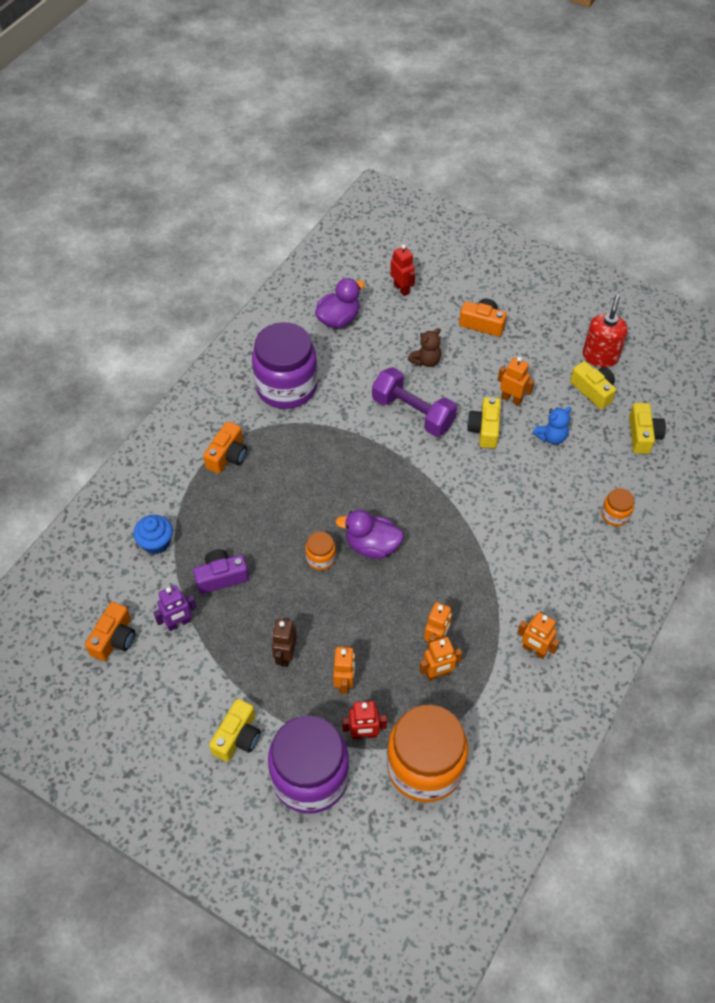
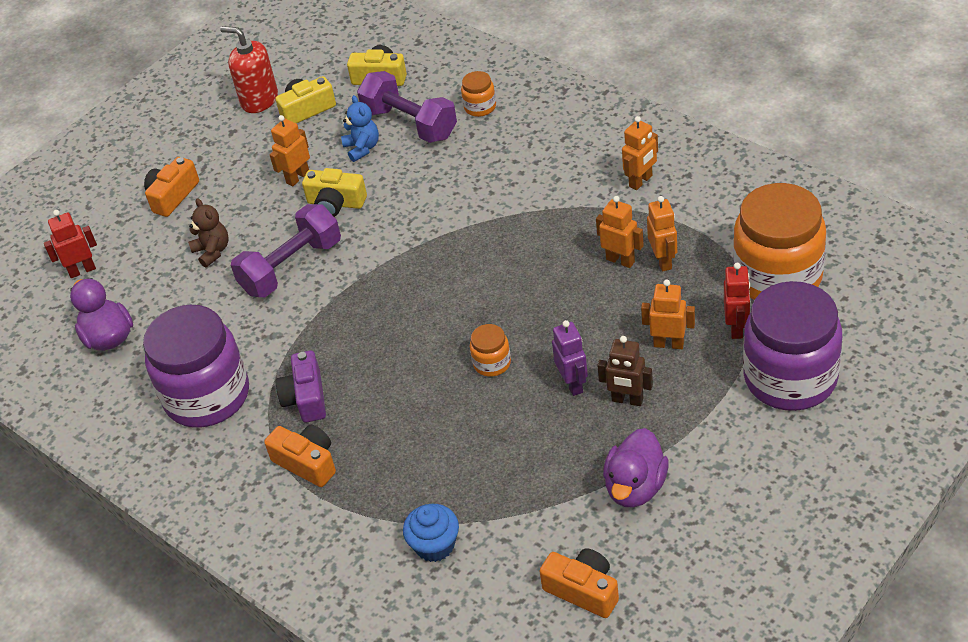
camera: 75 degrees left, 10 degrees down
(179, 623) = (568, 515): purple robot -> purple robot (573, 384)
(221, 577) = (503, 468): purple camera -> purple camera (306, 398)
(238, 737) = (736, 448): yellow camera -> none
(372, 546) = (482, 313): purple duck -> purple duck (635, 487)
(586, 466) = (410, 124): none -> purple dumbbell

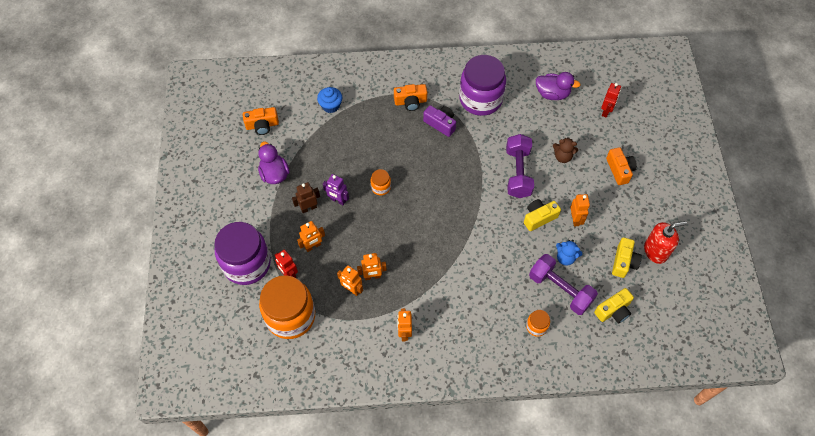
camera: 130 degrees right, 15 degrees up
(410, 124) = (560, 290): purple dumbbell -> purple dumbbell turned 45 degrees clockwise

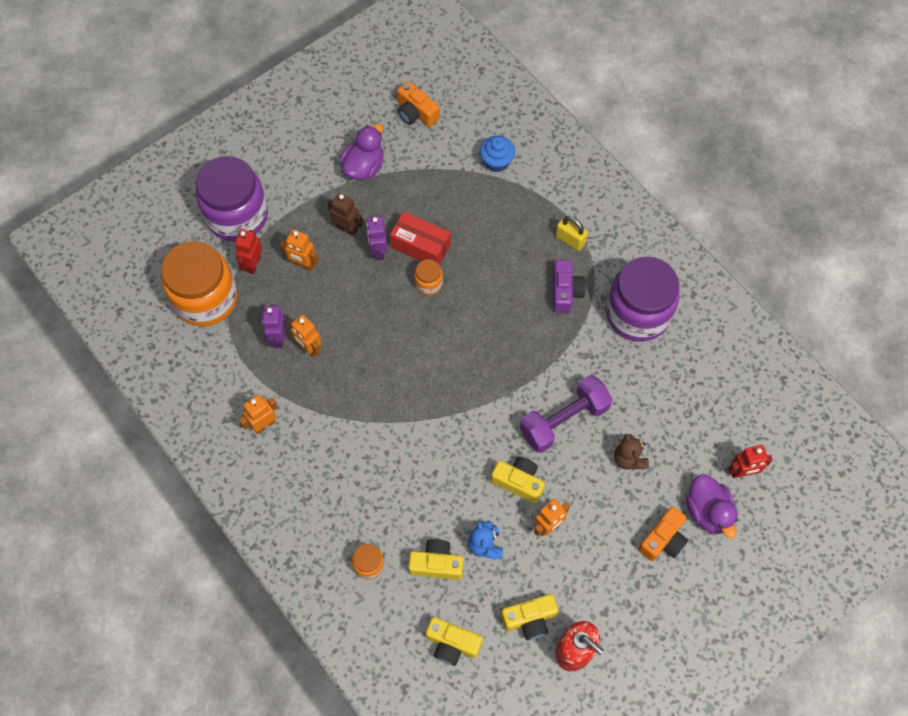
camera: 55 degrees right, 5 degrees up
(352, 289) = (278, 338): orange robot -> purple robot
(353, 177) = (420, 246): none -> red box
(410, 102) = (570, 240): orange camera -> yellow padlock
(552, 94) = (715, 391): purple duck -> purple duck (708, 511)
(560, 290) = (436, 564): purple dumbbell -> yellow camera

